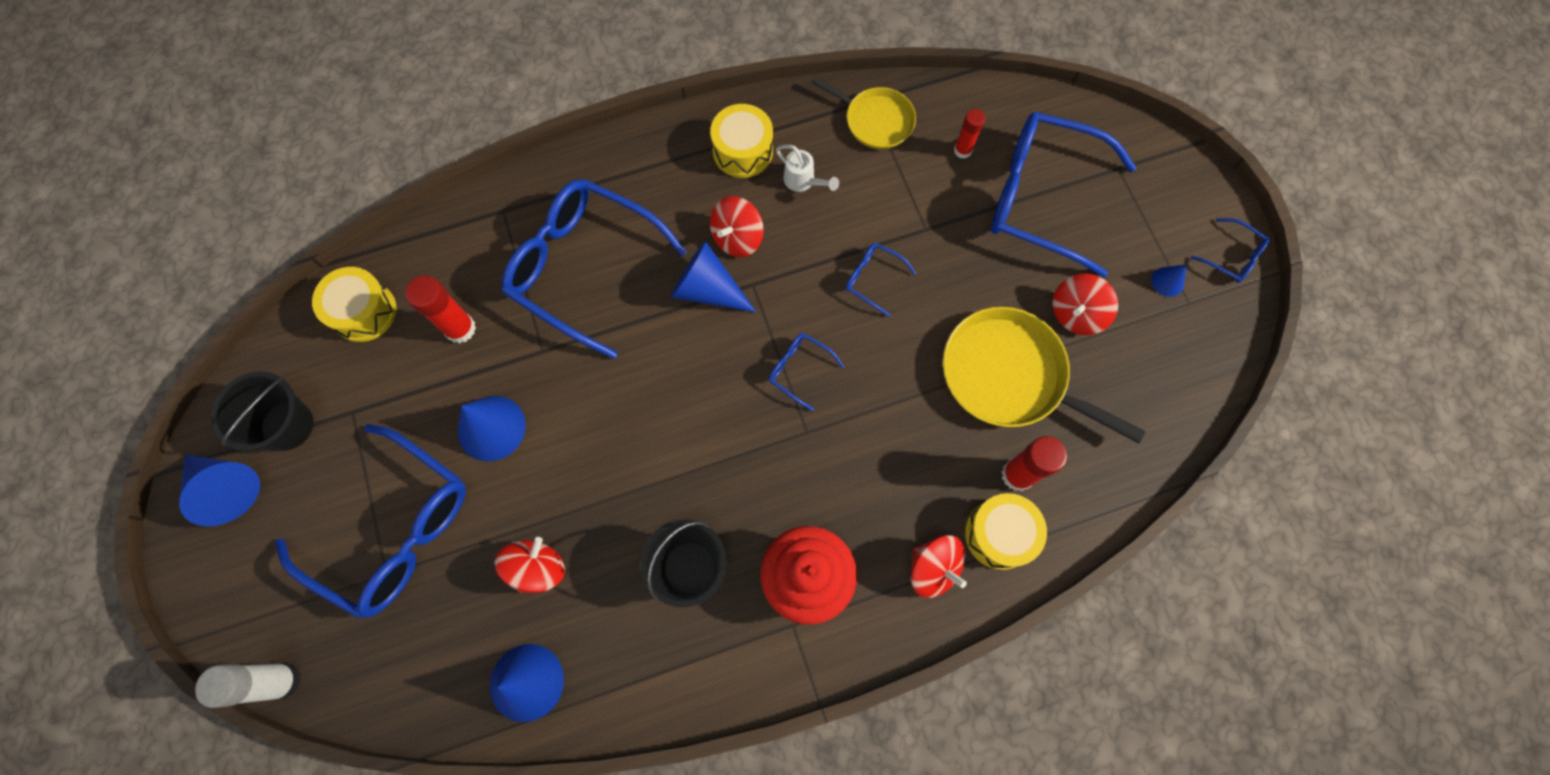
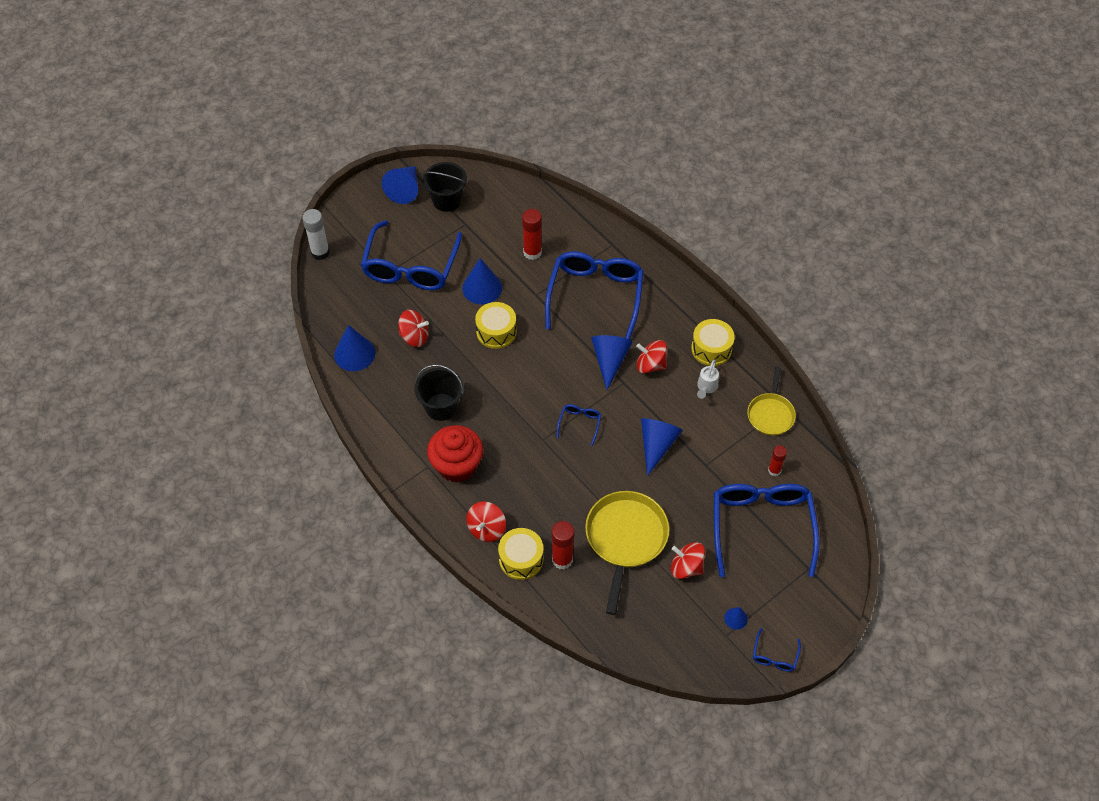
camera: 70 degrees right, 15 degrees down
(364, 312) = (523, 206): yellow drum -> yellow drum (496, 332)
(873, 279) = (657, 445): blue glasses -> blue cone

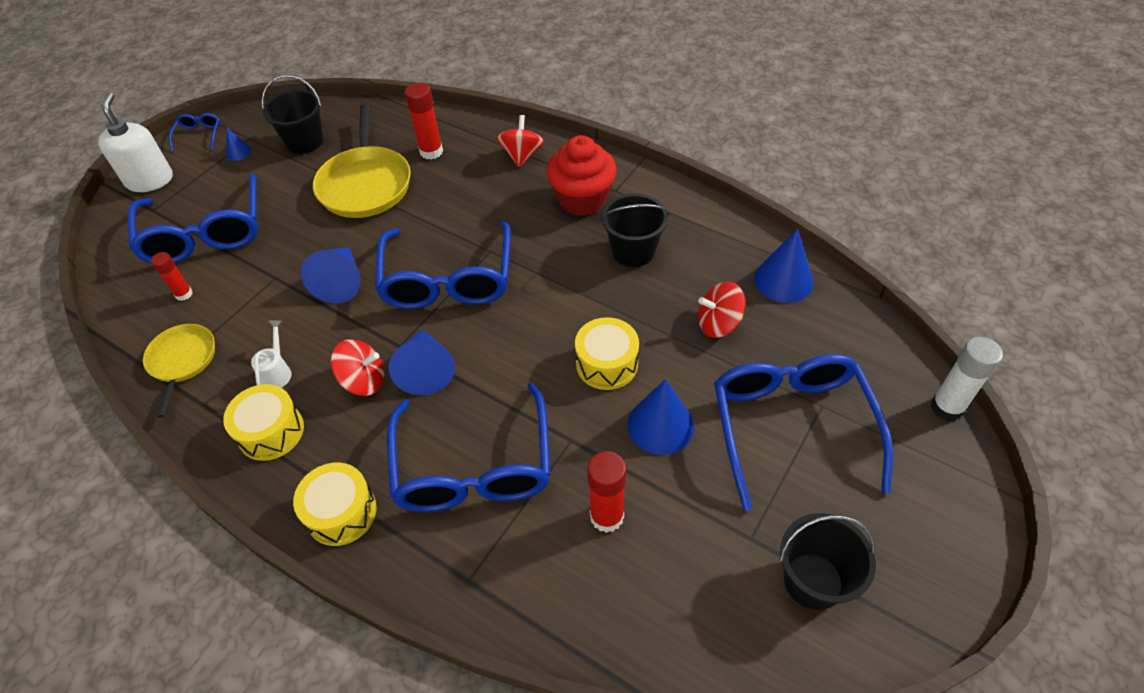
camera: 165 degrees right, 5 degrees down
(405, 189) = (904, 579): blue cone -> none
(521, 559) = (475, 142): yellow drum -> yellow drum (341, 512)
(579, 424) = (448, 279): blue glasses -> blue glasses, size x2.41
(673, 612) = (305, 141): none -> black bucket
(686, 567) = (294, 177): red spinning top -> none
(815, 607) = (150, 180): none -> white soap dispenser

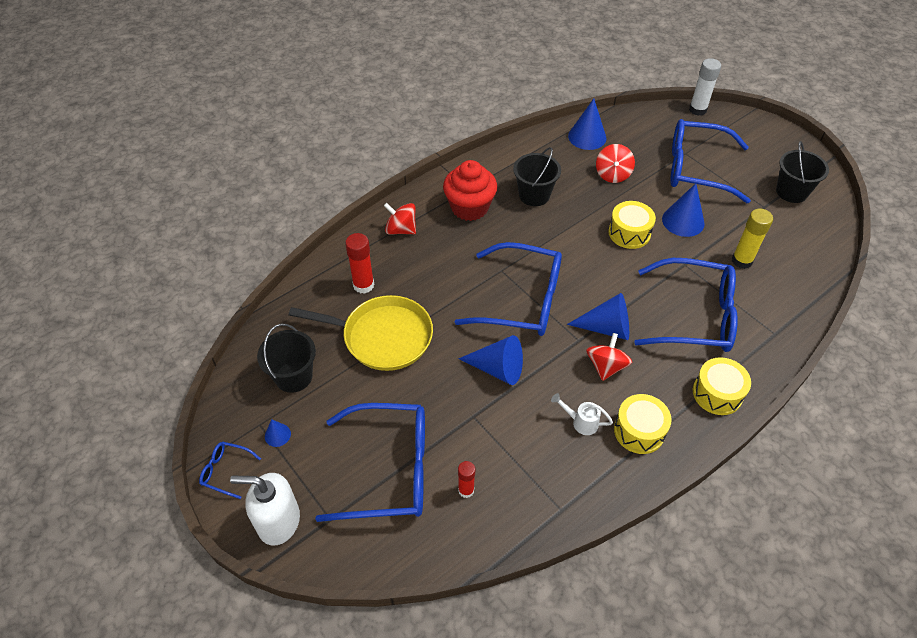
camera: 75 degrees left, 0 degrees up
(182, 361) = (548, 493): yellow pan -> none
(607, 516) = (742, 261): red glue stick -> yellow glue stick

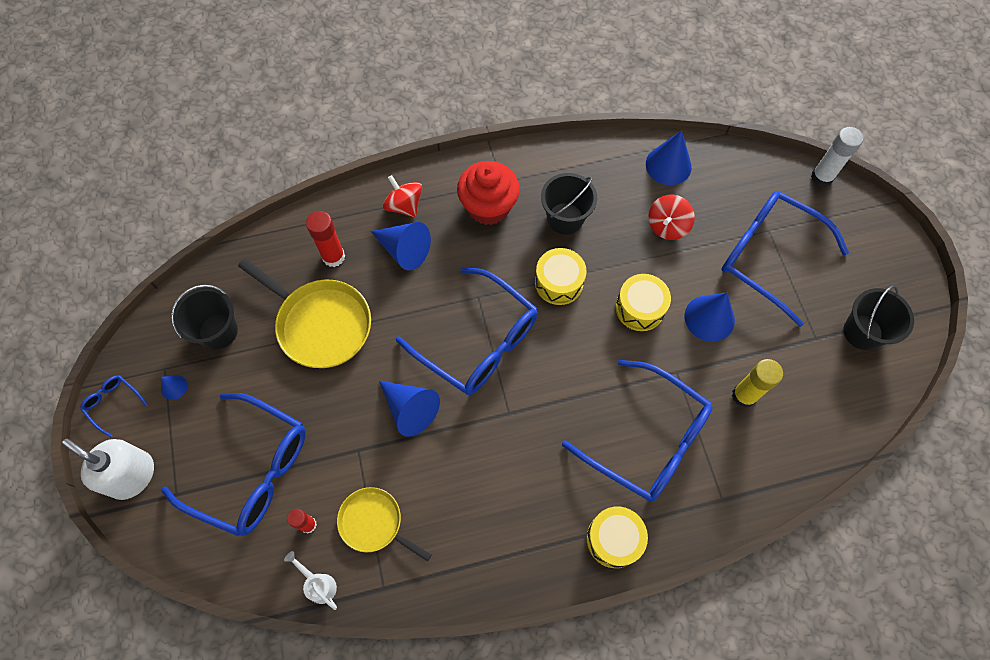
camera: 25 degrees right, 15 degrees up
(521, 464) = (373, 523): none -> yellow pan
(580, 422) = (456, 505): white watering can -> white watering can (318, 584)
(606, 328) = (545, 412): blue cone -> blue cone (404, 250)
(606, 366) = (518, 455): red spinning top -> none
(639, 431) = (508, 542): yellow drum -> yellow drum (559, 282)

